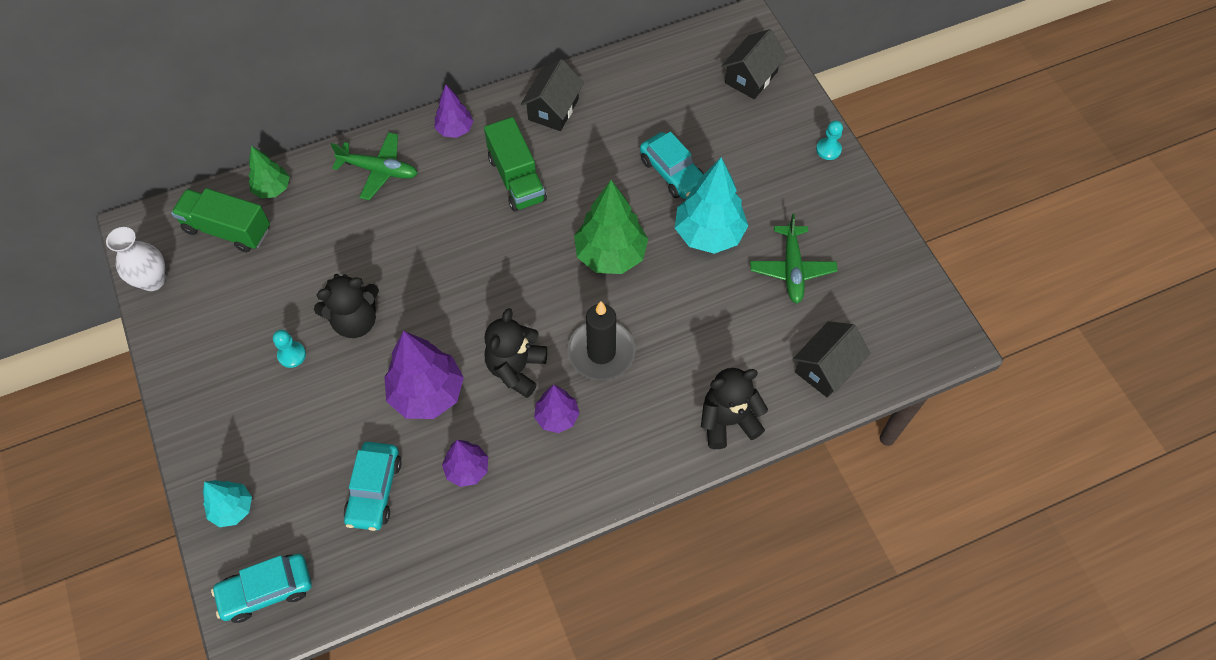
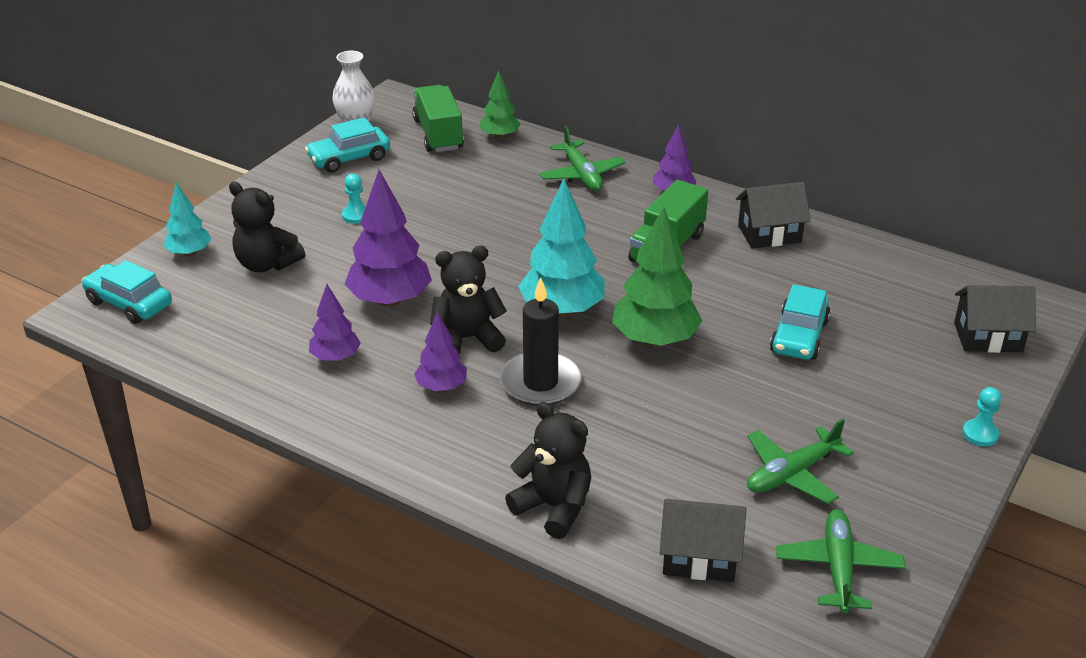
camera: 55 degrees right, 25 degrees down
(355, 321) = (421, 231): black teddy bear -> black teddy bear (266, 264)
(374, 490) = (268, 315): turquoise car -> turquoise car (349, 158)
(709, 234) = (759, 393): turquoise tree -> turquoise tree (562, 310)
(881, 302) = (838, 567): none -> green plane

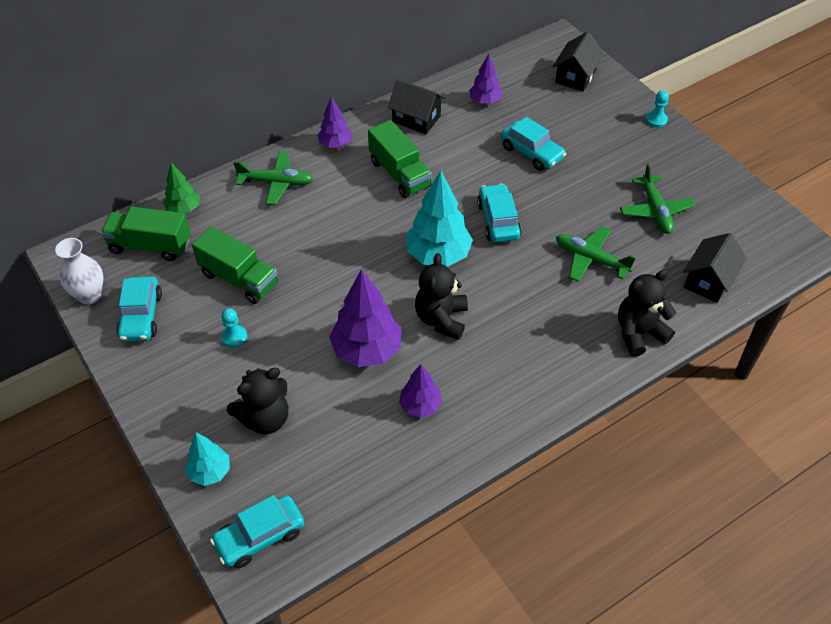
camera: 65 degrees left, 15 degrees up
(432, 195) = (239, 279): none -> green truck
(441, 387) = (489, 352): purple tree -> purple tree (485, 101)
(540, 383) = (512, 296): black candle -> none
(655, 340) = (498, 220): green tree -> turquoise car
(769, 234) = (416, 119): black house -> black house turned 75 degrees counterclockwise
(838, 567) = (738, 225): green plane -> green plane (590, 259)

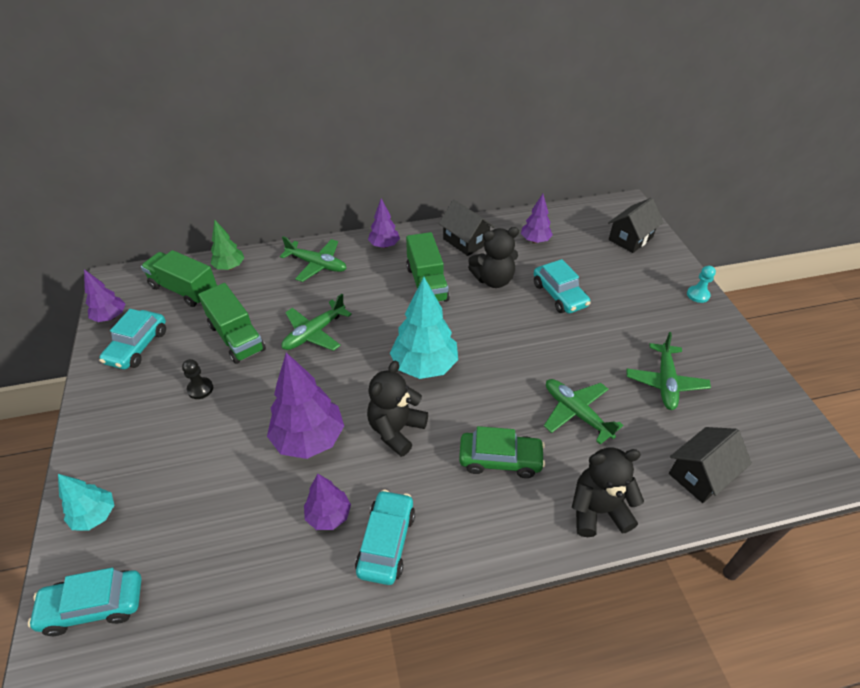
camera: 20 degrees right, 5 degrees down
(89, 295) = (110, 317): white vase -> purple tree
(234, 337) = (200, 389): turquoise pawn -> black pawn
(265, 418) = (177, 477): black teddy bear -> black teddy bear (493, 280)
(315, 253) = (314, 333): none -> green plane
(498, 220) = (498, 349): turquoise car -> turquoise car (386, 542)
(543, 317) = (500, 459): none -> green car

